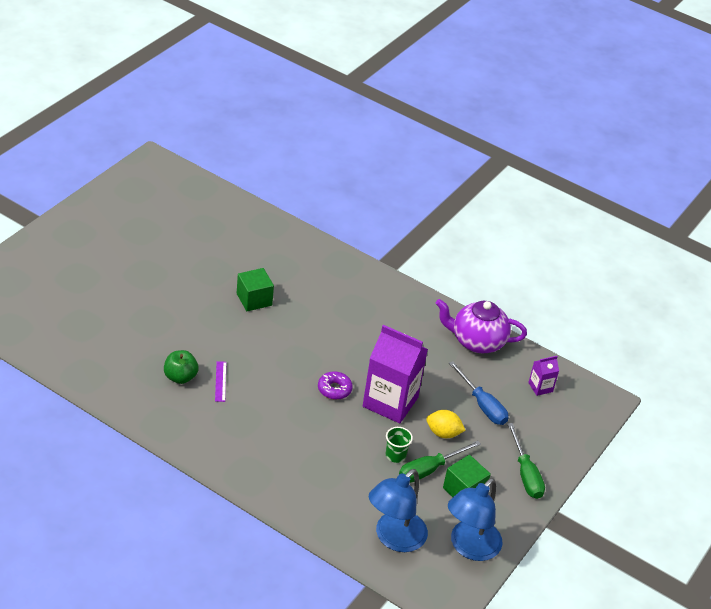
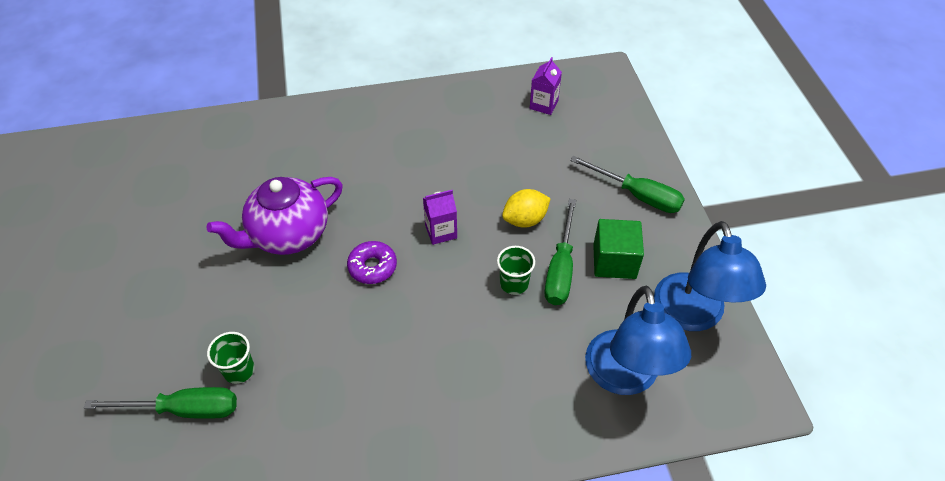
camera: 40 degrees left, 10 degrees up
(180, 377) = (184, 409): green apple -> green screwdriver
(220, 381) = (239, 370): purple ruler -> green cup
(254, 299) = (172, 240): green cube -> none
(390, 402) = (441, 231): purple carton -> purple carton, size x0.45
(477, 341) = (441, 106): purple teapot -> purple teapot (288, 235)
(482, 405) = (521, 162): blue screwdriver -> none

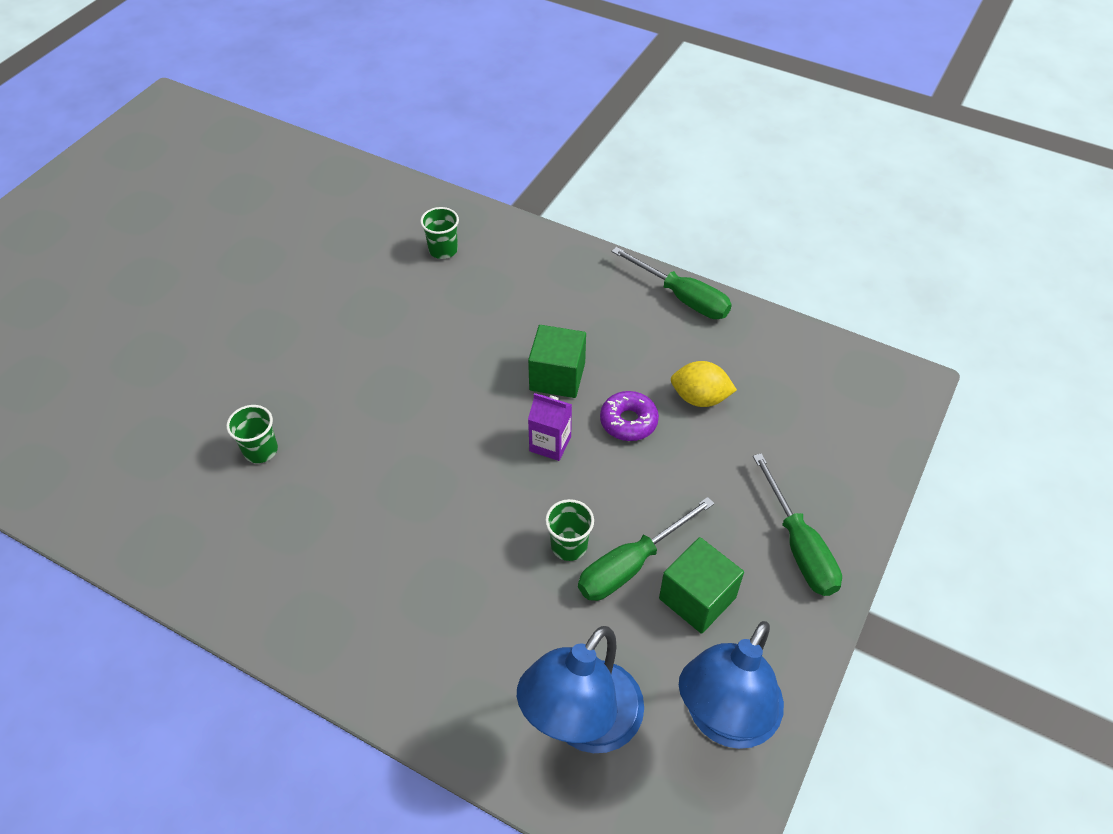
camera: 40 degrees right, 0 degrees up
(184, 409) = (192, 453): green screwdriver -> green screwdriver (682, 298)
(239, 154) = (443, 250): none -> green cup
(288, 235) = (412, 354): purple teapot -> none
(372, 267) = (454, 435): purple donut -> purple donut (628, 421)
(403, 188) = (557, 376): none -> green cube
(525, 220) = (646, 489): yellow lemon -> yellow lemon (700, 398)
(543, 105) = (794, 378): purple carton -> none

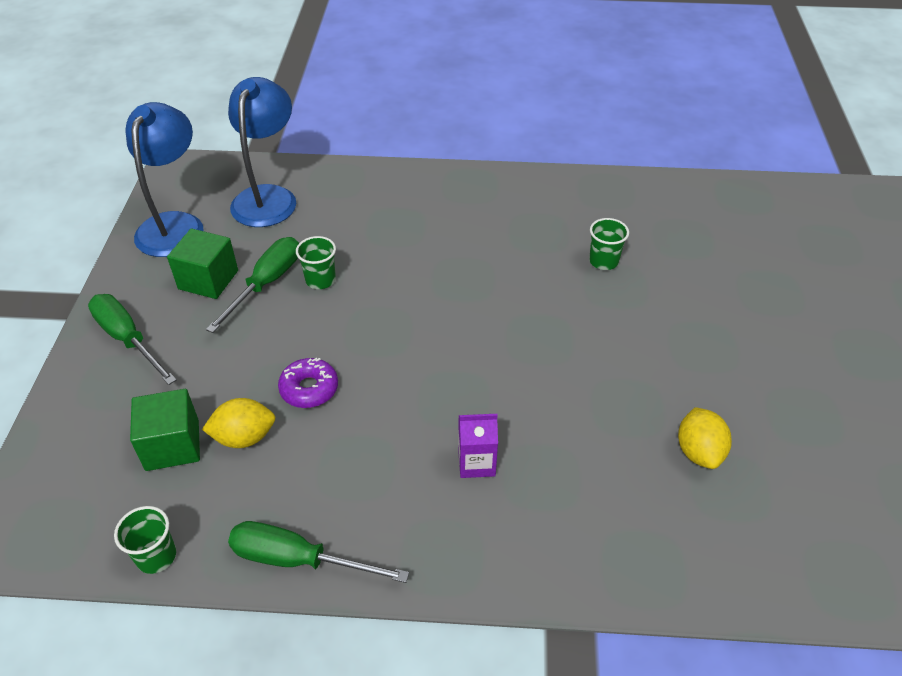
camera: 155 degrees right, 5 degrees down
(353, 264) = (699, 452): none -> yellow lemon
(443, 250) = (620, 512): green cup -> green cup (156, 556)
(550, 444) = (373, 345): purple carton -> purple carton (476, 462)
(557, 376) = (398, 407): green cube -> green cube (172, 445)

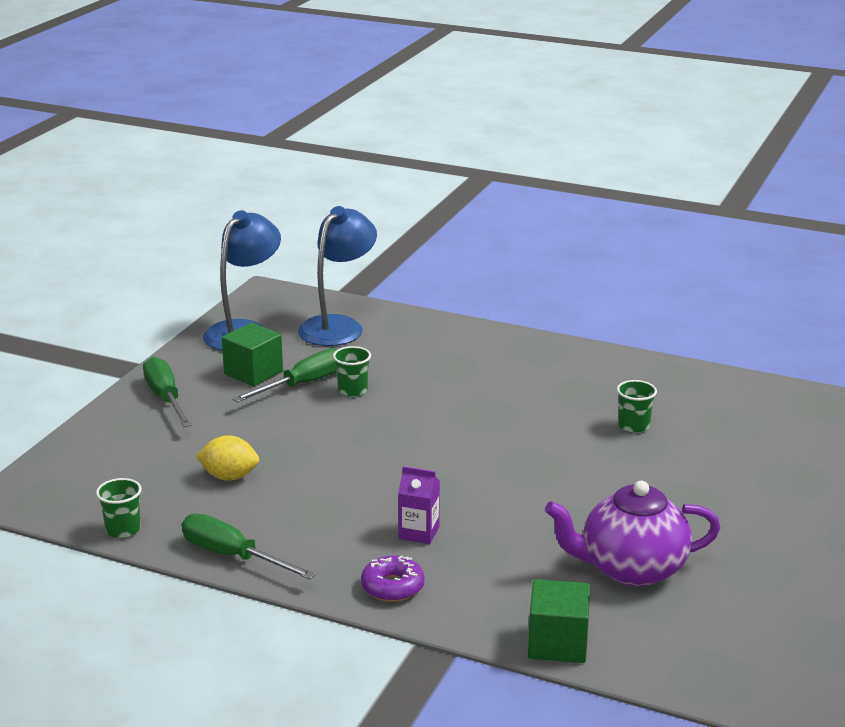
camera: 20 degrees right, 20 degrees down
(172, 445) = (168, 469): green cube -> green cube (557, 643)
(309, 389) = (301, 458): purple donut -> purple donut (392, 587)
(699, 452) = (631, 569): yellow lemon -> purple teapot

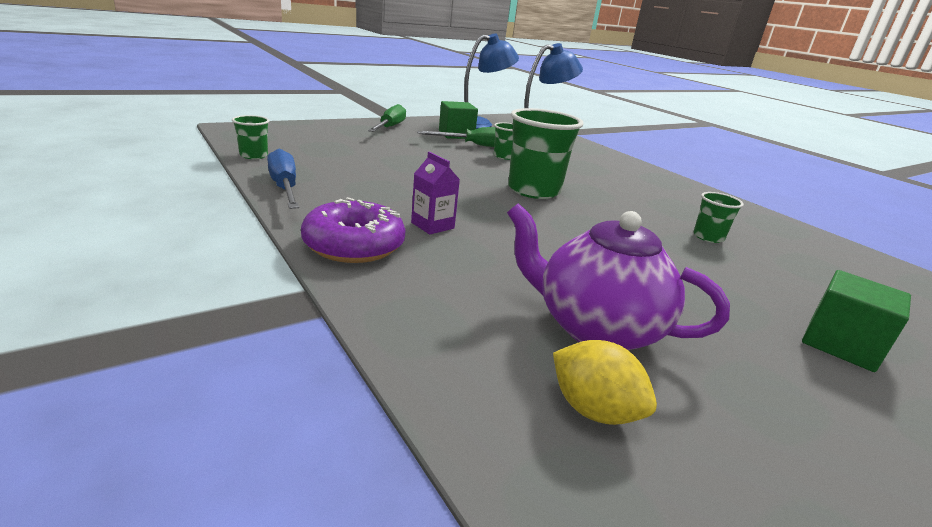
camera: 30 degrees right, 0 degrees up
(229, 477) = (360, 159): yellow lemon -> yellow lemon (593, 410)
(232, 556) = (284, 187): green screwdriver -> blue screwdriver
(392, 587) = (354, 245): purple donut -> purple donut, size x1.56
(442, 436) = (534, 190): none -> green cup
(557, 643) = (427, 354): green cube -> green cube (840, 344)

